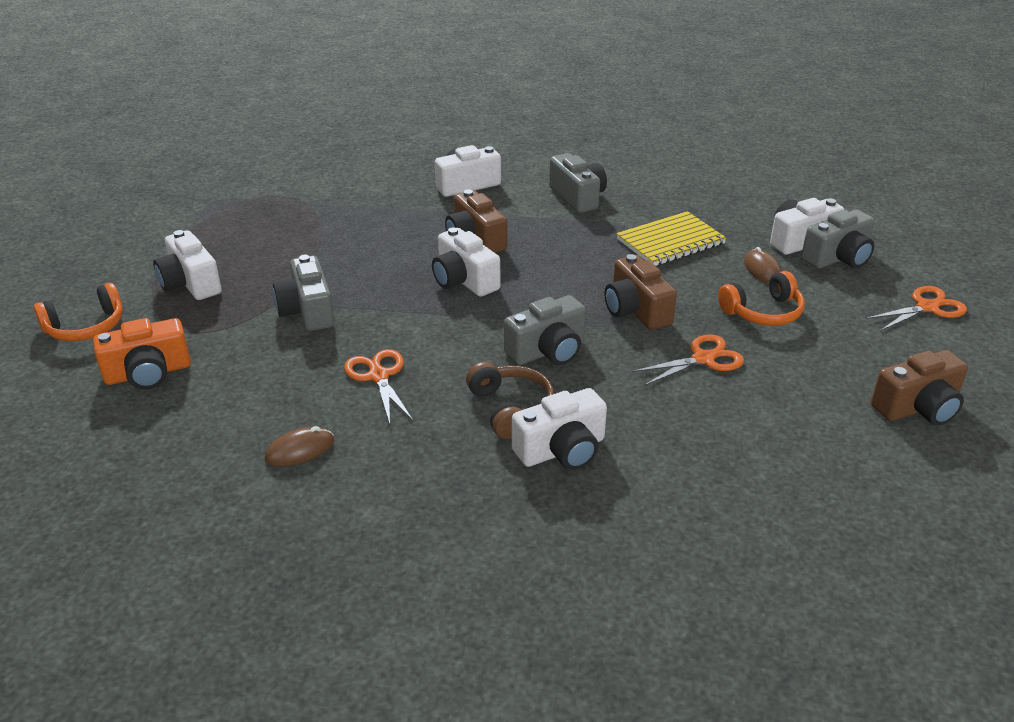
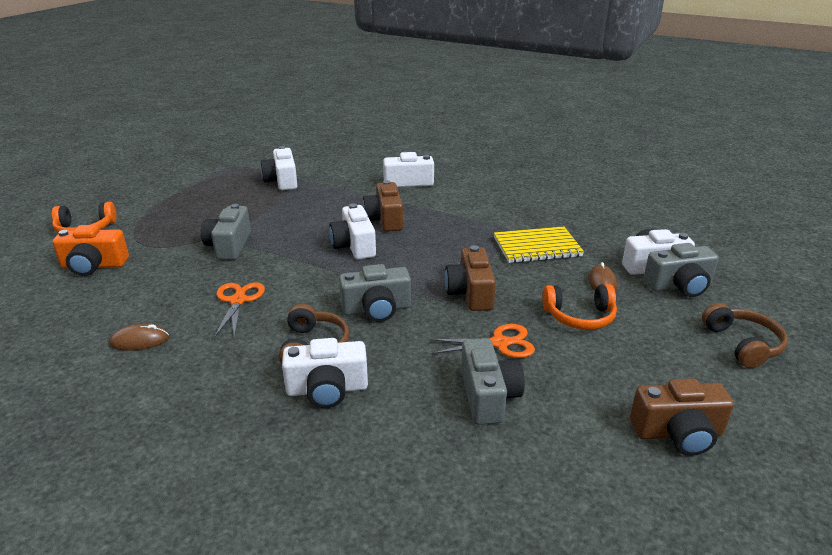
camera: 20 degrees right, 5 degrees down
(190, 283) = (171, 214): white camera -> white camera (282, 181)
(578, 197) = (485, 203): grey camera -> grey camera (488, 396)
(927, 307) = (742, 344): orange scissors -> brown headphones

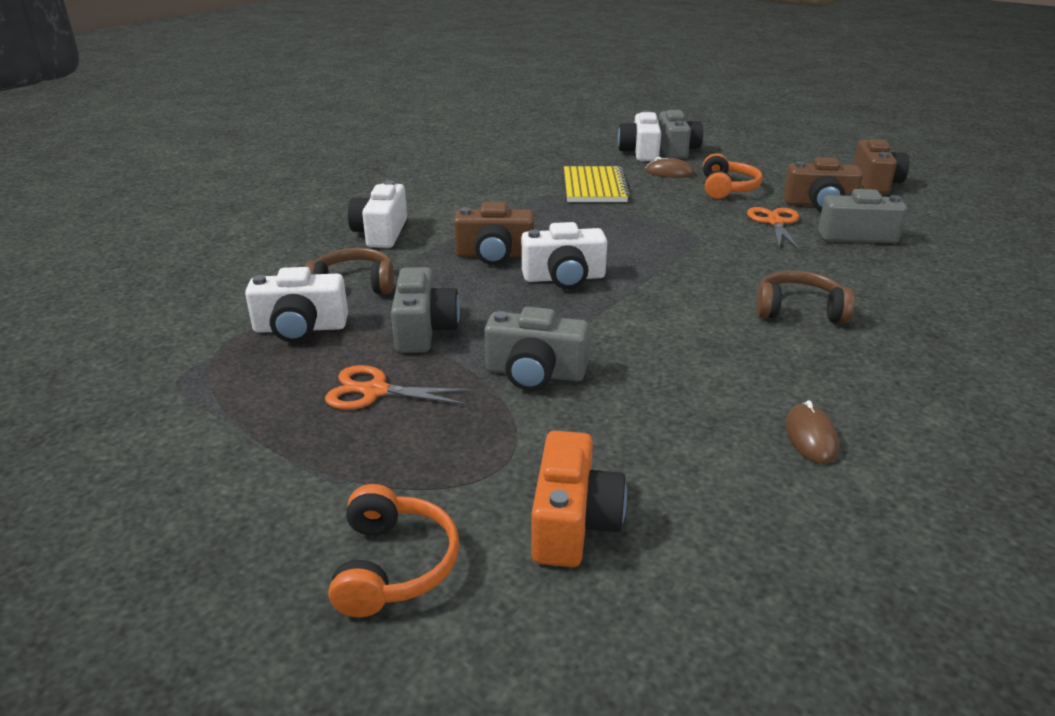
camera: 80 degrees left, 0 degrees up
(238, 300) = (701, 360): orange scissors -> orange scissors (374, 391)
(327, 389) = (872, 304): white camera -> none
(377, 309) = (719, 272): grey camera -> grey camera (424, 330)
(470, 293) = (686, 225): brown camera -> brown camera (819, 204)
(742, 344) = (761, 148): brown headphones -> brown headphones (354, 285)

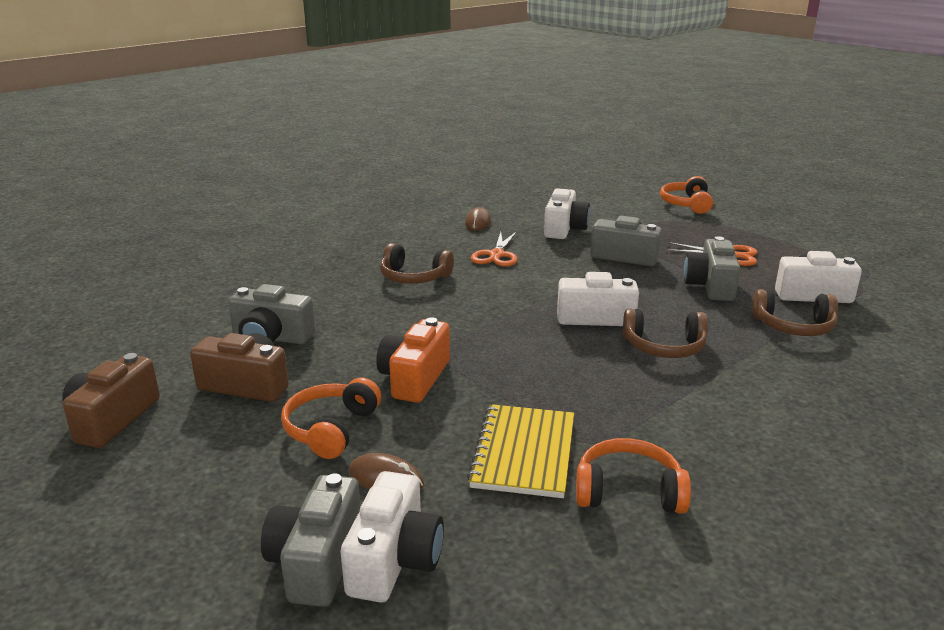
camera: 170 degrees left, 5 degrees down
(381, 233) = (808, 389): white camera -> white camera (564, 229)
(494, 255) = (664, 347): brown camera -> brown headphones
(527, 177) = (628, 491): none -> orange headphones
(573, 522) = (610, 208): orange camera -> orange camera (414, 378)
(775, 222) = (334, 362): orange scissors -> orange scissors (496, 255)

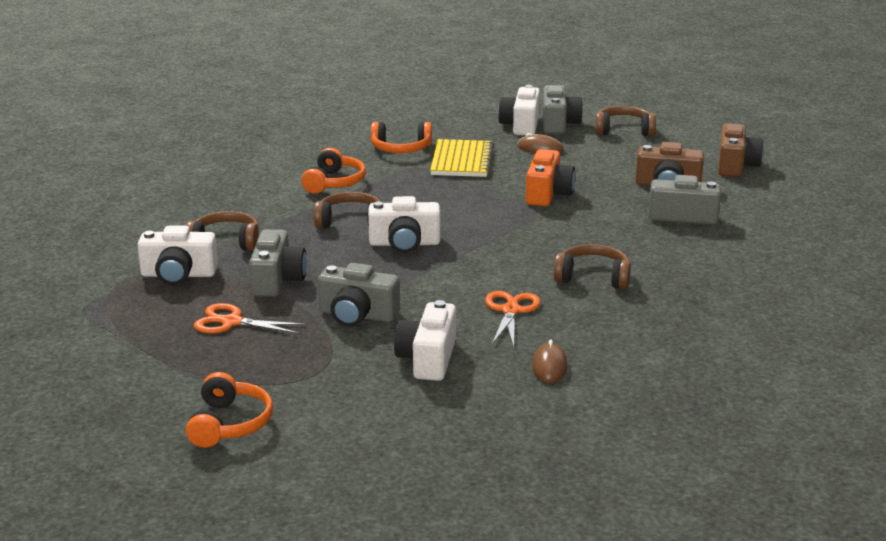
camera: 175 degrees right, 0 degrees up
(205, 527) = (624, 131): none -> brown headphones
(331, 429) = (588, 166): orange headphones -> orange headphones (334, 183)

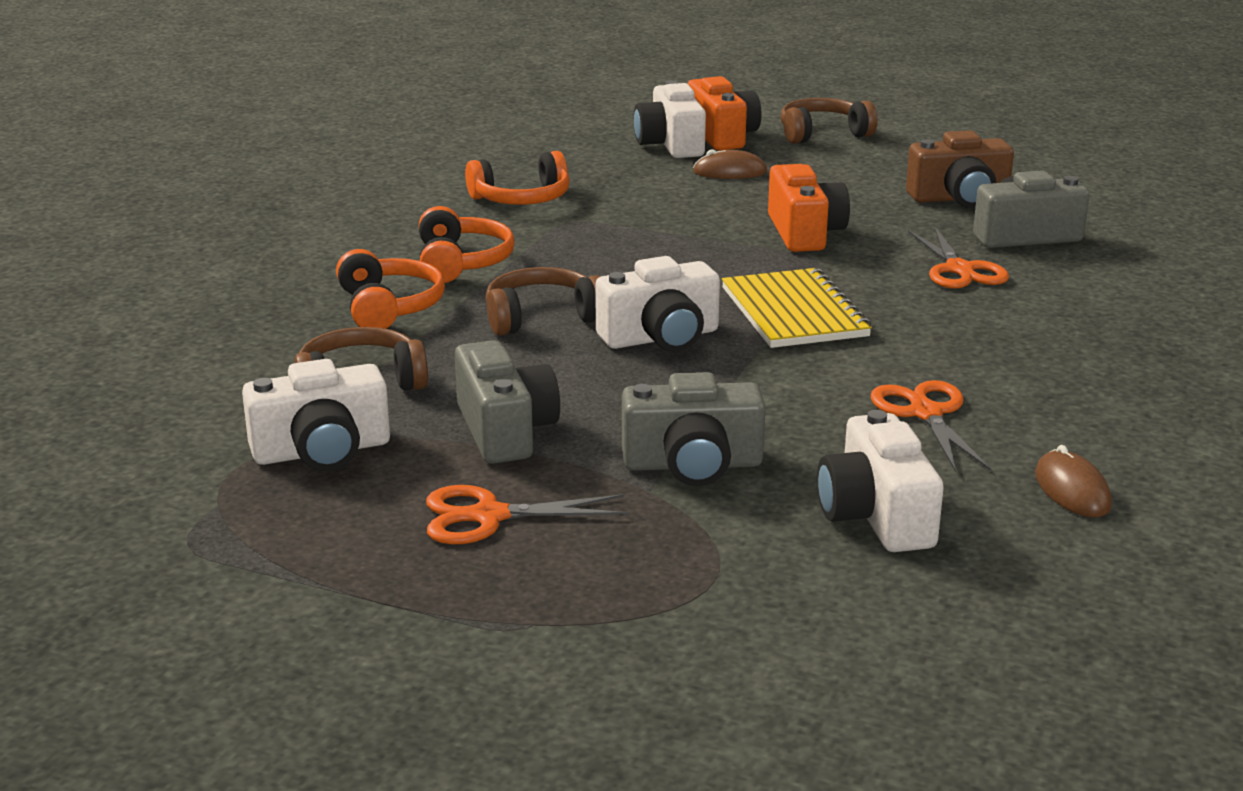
camera: 20 degrees left, 0 degrees up
(229, 424) = (647, 704): orange headphones -> orange headphones (389, 307)
(461, 161) = (631, 204): yellow notebook -> yellow notebook (793, 312)
(558, 124) = (722, 136): grey camera -> orange camera
(593, 277) = (993, 342): brown headphones -> none
(619, 231) = (959, 270): none -> orange scissors
(735, 166) = (1020, 160): brown camera -> none

